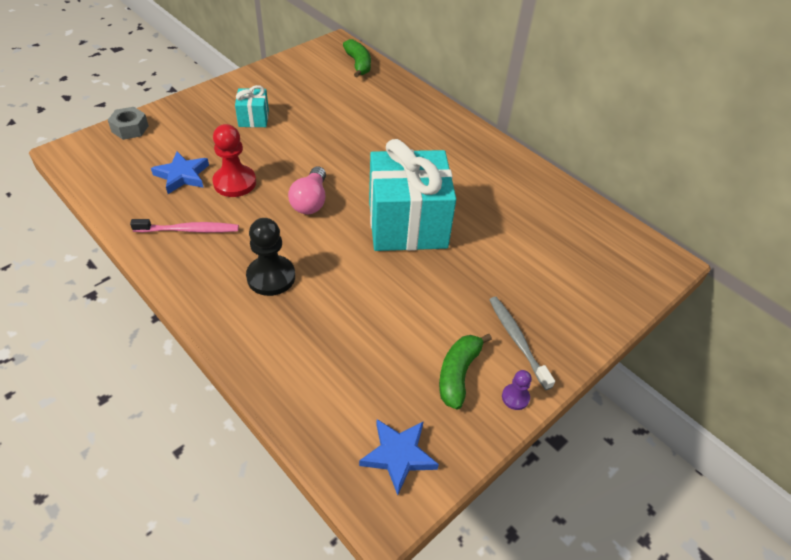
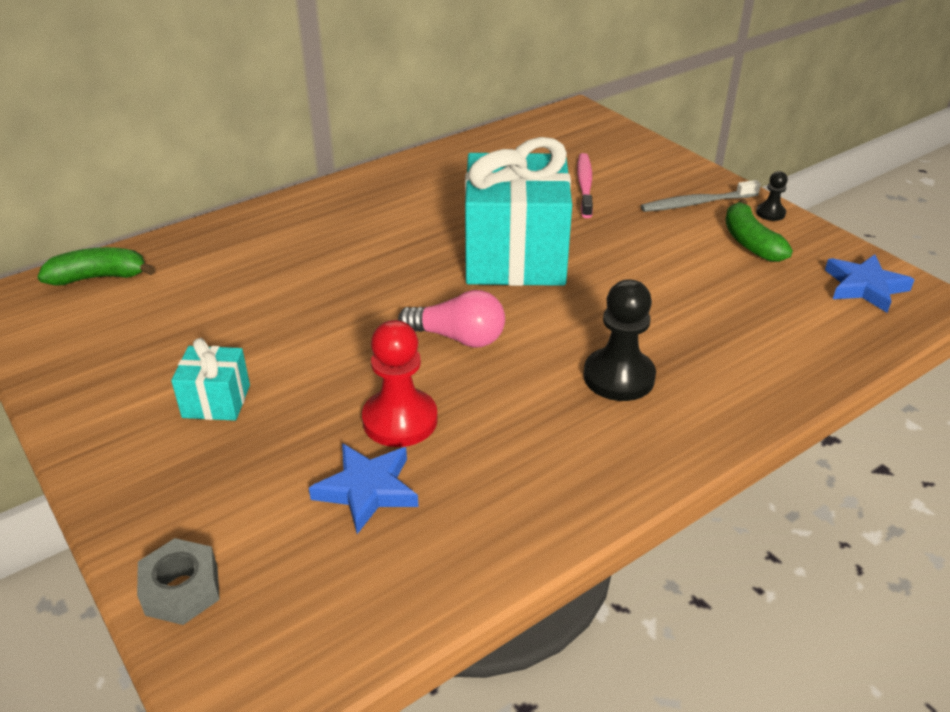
camera: 80 degrees left, 10 degrees down
(188, 230) = (517, 471): pink toothbrush -> pink toothbrush (584, 186)
(458, 374) = (750, 242): green banana -> green banana turned 45 degrees clockwise
(515, 397) = (770, 213): purple pawn -> black pawn

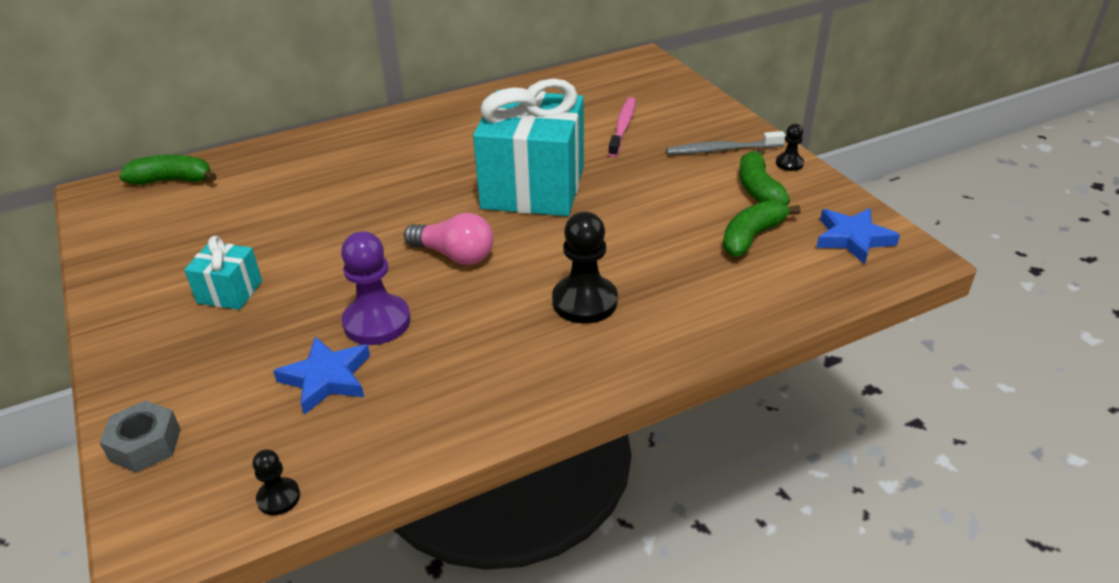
camera: 10 degrees right, 0 degrees up
(364, 634) = (278, 497): none -> black pawn
(400, 420) = (377, 322): red pawn -> purple pawn
(763, 293) = (751, 237): none -> green banana

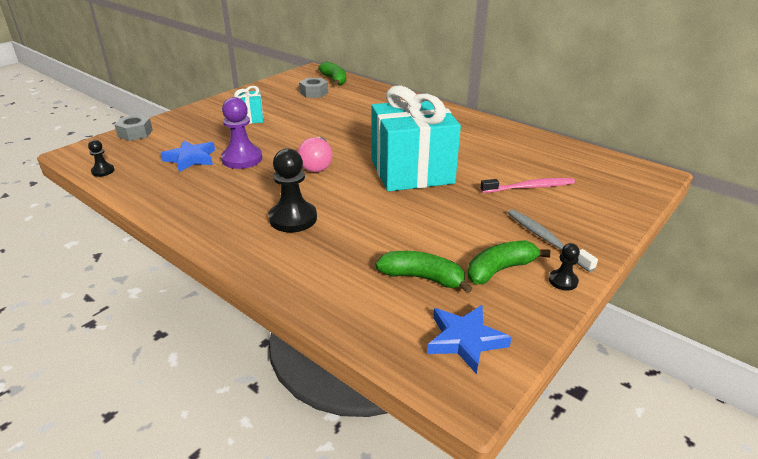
camera: 65 degrees right, 5 degrees down
(201, 210) = (314, 93): none -> grey nut

